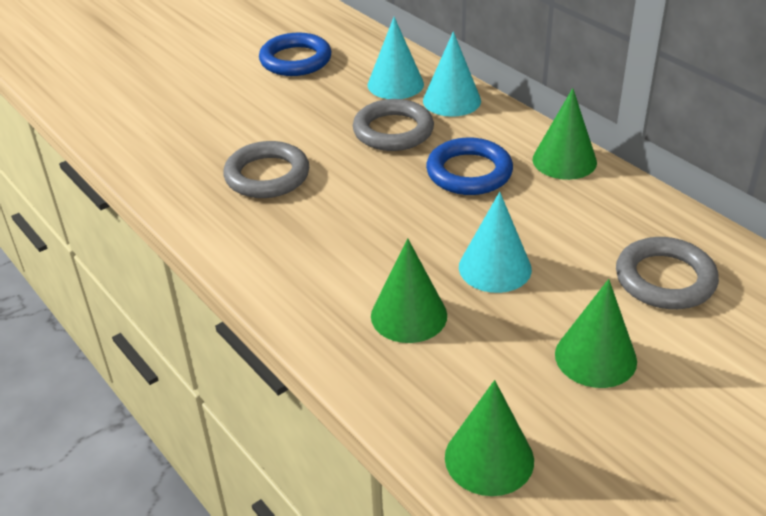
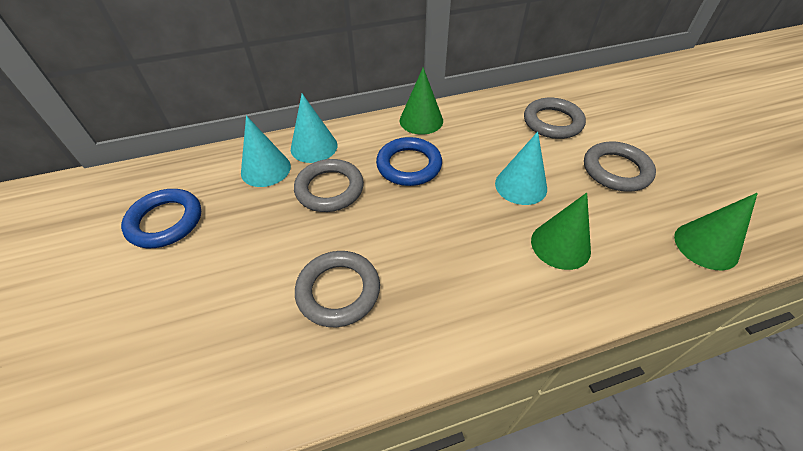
camera: 70 degrees left, 10 degrees up
(595, 357) = (616, 170): green cone -> grey ring

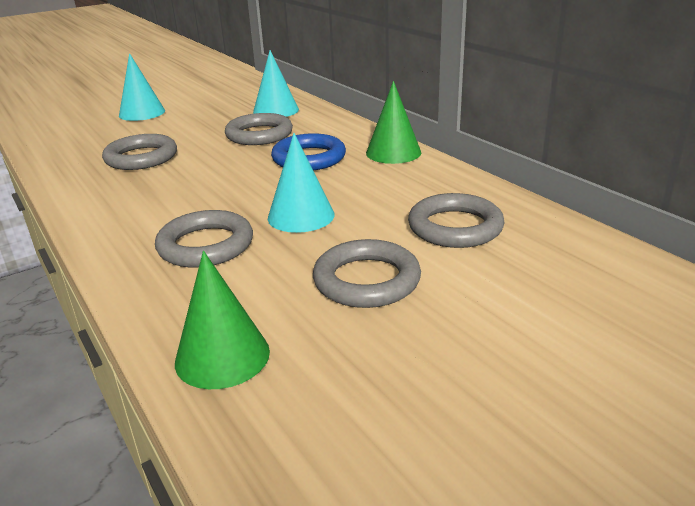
camera: 75 degrees right, 20 degrees down
(165, 221) = (206, 98): blue ring -> none
(314, 147) = (316, 119): turquoise cone -> turquoise cone (142, 113)
(560, 245) = (206, 245): green cone -> grey ring

